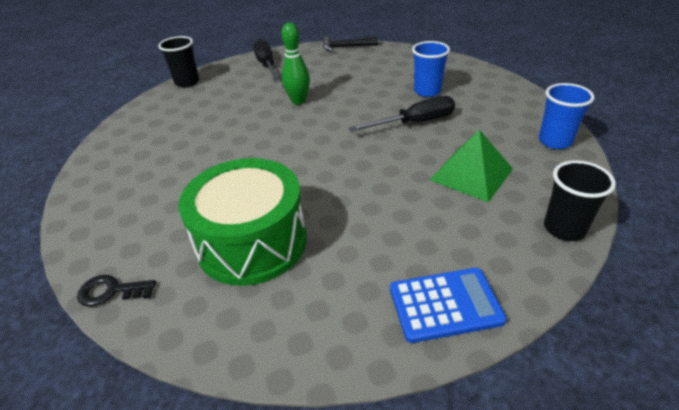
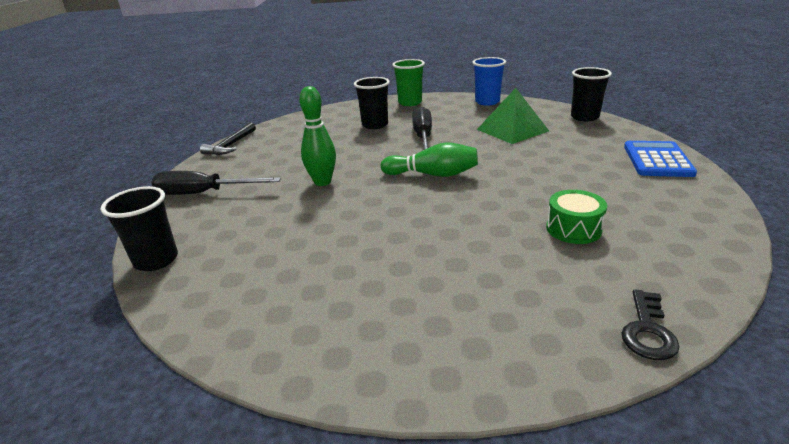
camera: 70 degrees left, 10 degrees down
(252, 242) = (573, 229): green drum -> green drum, size x0.45
(332, 146) = (433, 174): none -> green bowling pin
(427, 91) = (375, 125): blue cup -> black cup
(505, 93) = (410, 103): none -> green cup

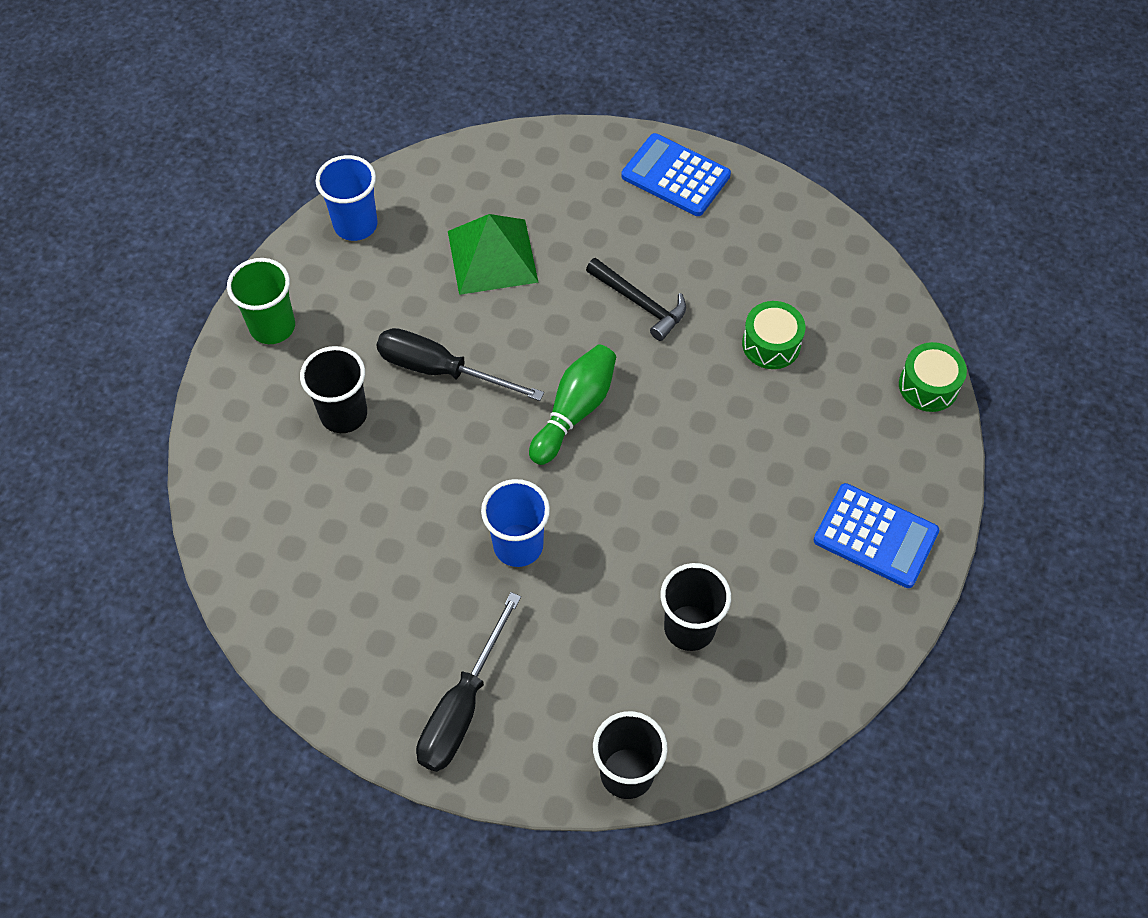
camera: 70 degrees left, 30 degrees up
(231, 145) = (282, 649): black hammer -> black hammer (640, 303)
(322, 182) = (518, 545): green bowling pin -> blue cup
(434, 338) = (875, 536): none -> blue calculator
(584, 117) = (506, 154): black cup -> black cup (689, 628)
(647, 331) = (928, 386): black key -> green drum

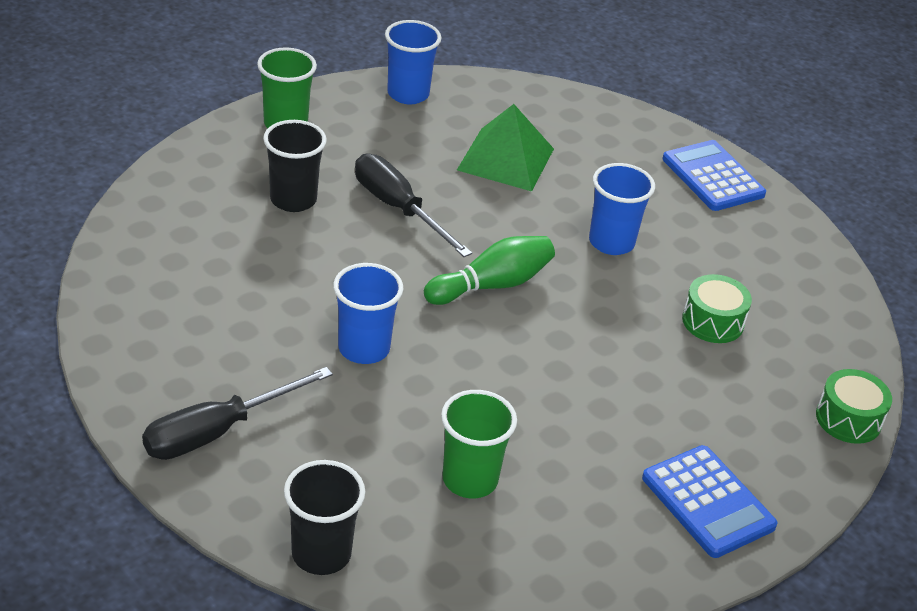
camera: 25 degrees right, 20 degrees down
(640, 303) = (611, 242): black hammer -> blue cup
(689, 628) = (470, 480): black cup -> green cup

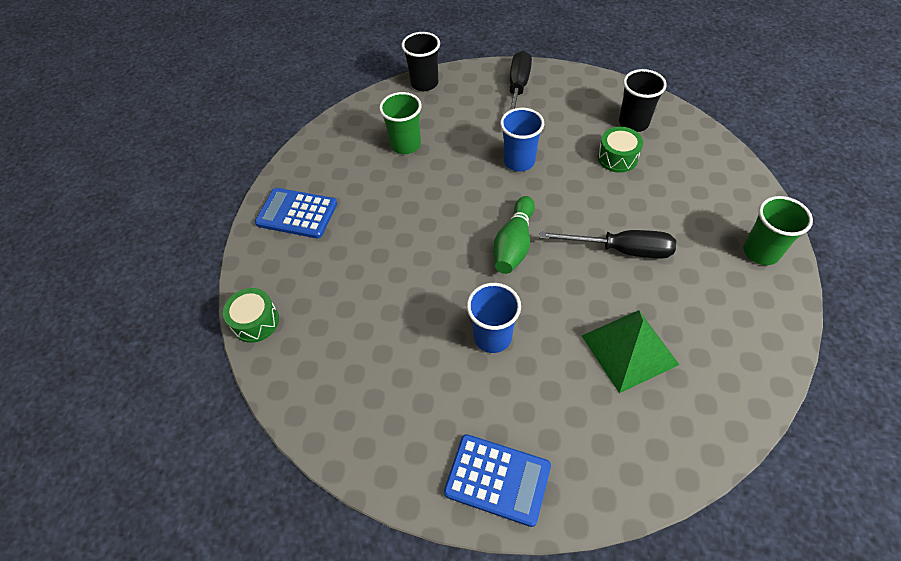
camera: 145 degrees right, 15 degrees up
(293, 200) = (669, 207): black cup -> black cup (633, 123)
(408, 94) = (759, 351): blue cup -> none
(713, 321) = (380, 327): green drum -> green drum (617, 158)

